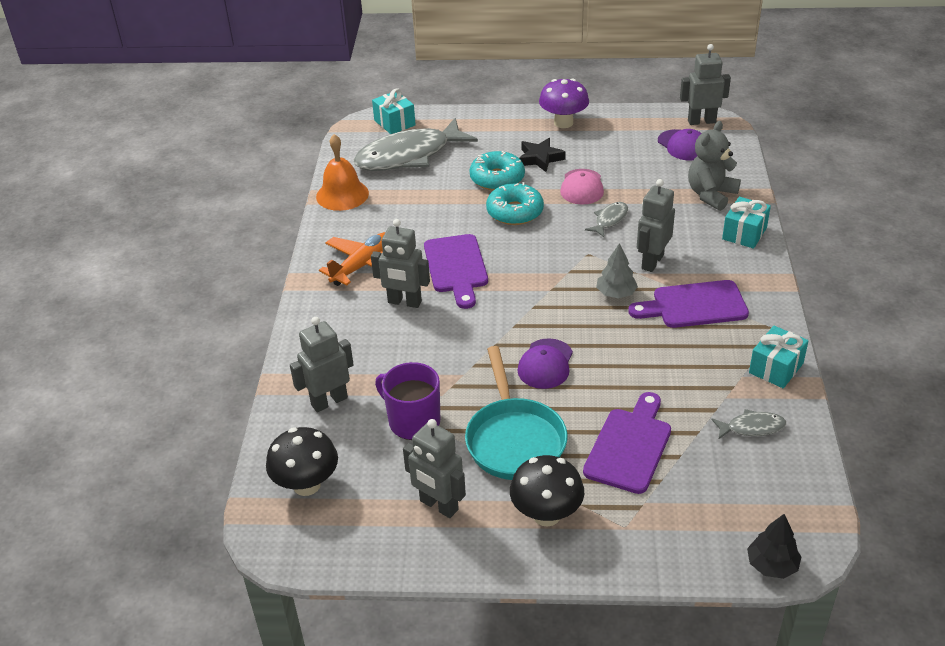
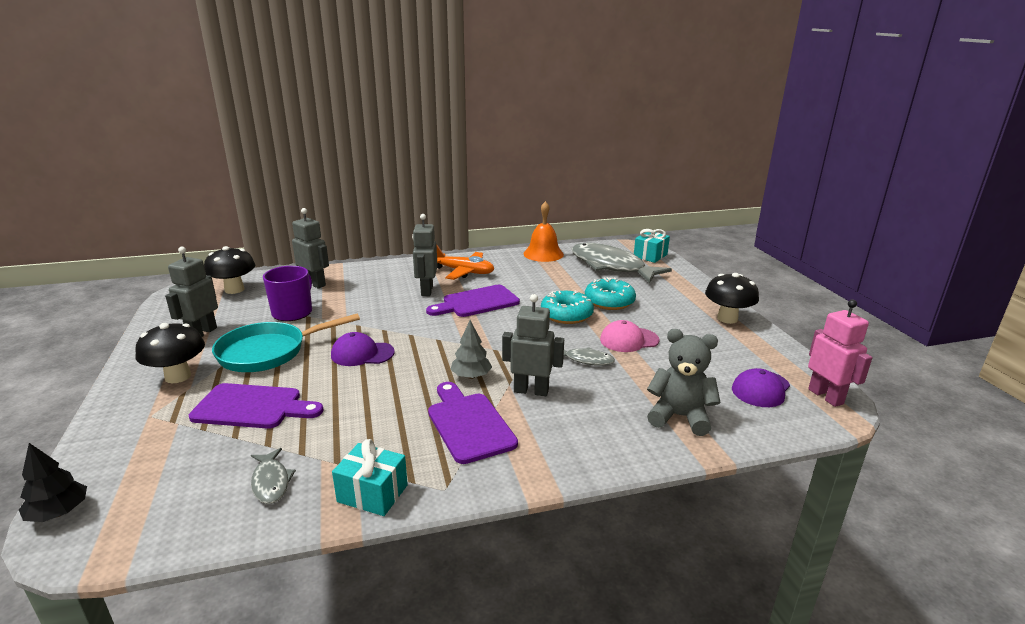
camera: 70 degrees right, 15 degrees down
(540, 158) = (657, 315): black star -> none
(563, 123) = (727, 319): purple mushroom -> black mushroom
(701, 121) = (826, 396): grey robot -> pink robot
(744, 233) = (620, 448): turquoise gift -> none

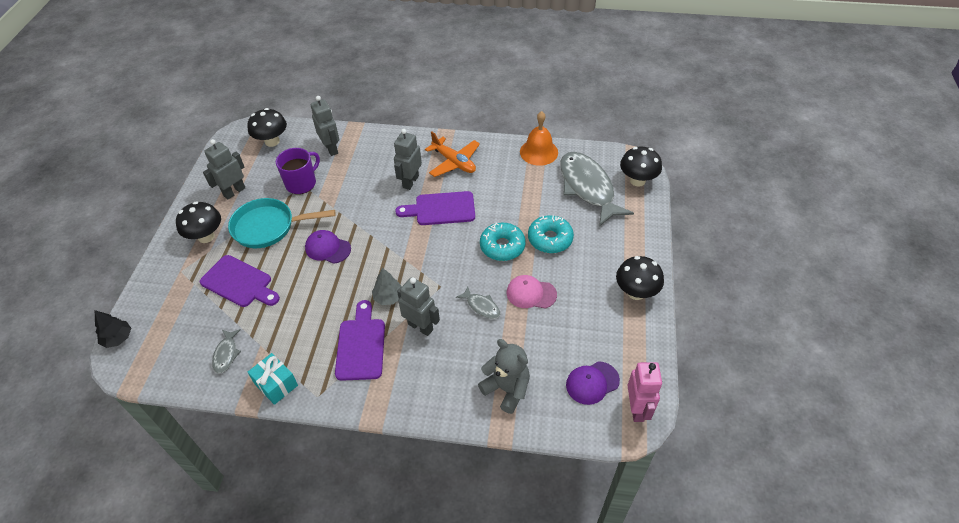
camera: 25 degrees right, 25 degrees up
(650, 256) = (637, 180): turquoise gift -> black mushroom

